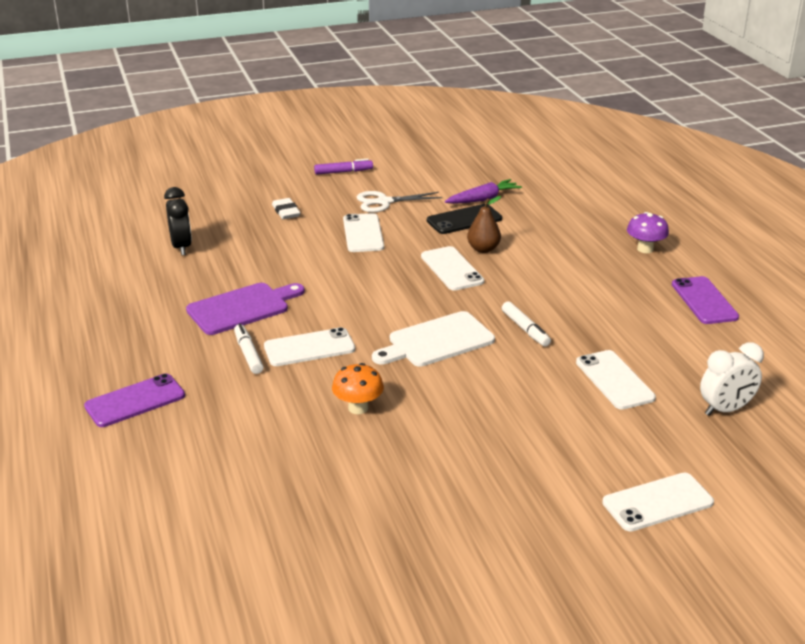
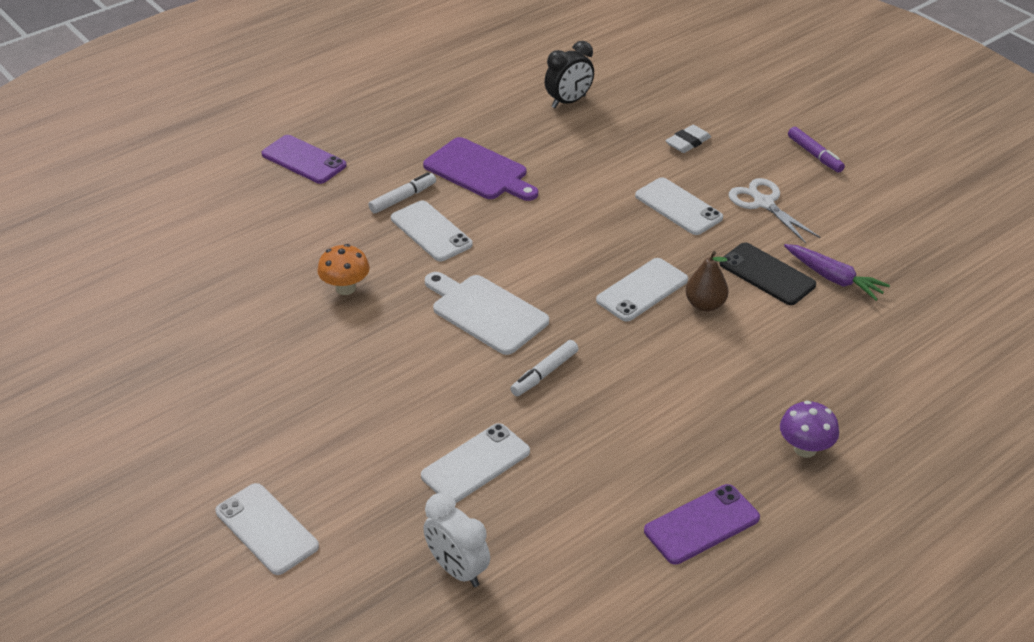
camera: 70 degrees right, 10 degrees up
(363, 233) = (678, 207): white phone -> white phone turned 75 degrees clockwise

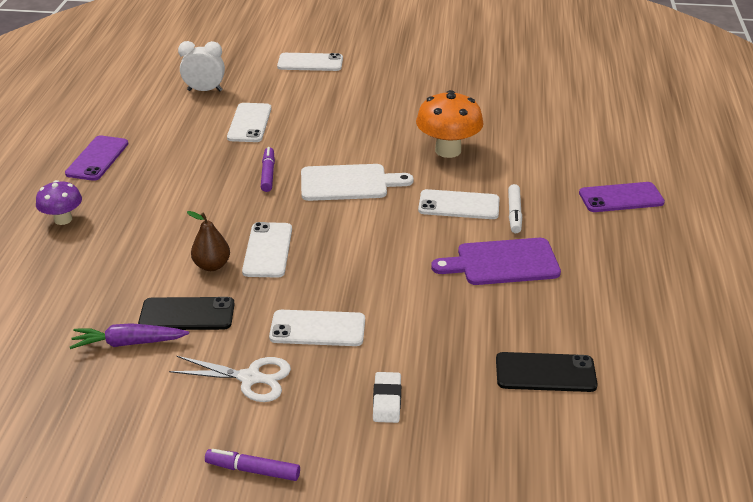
camera: 135 degrees right, 5 degrees down
(345, 288) = (448, 150): orange mushroom -> orange mushroom, size x1.64
(544, 373) = (268, 174): white marker -> purple marker
(568, 102) = (545, 373): black clock -> black phone

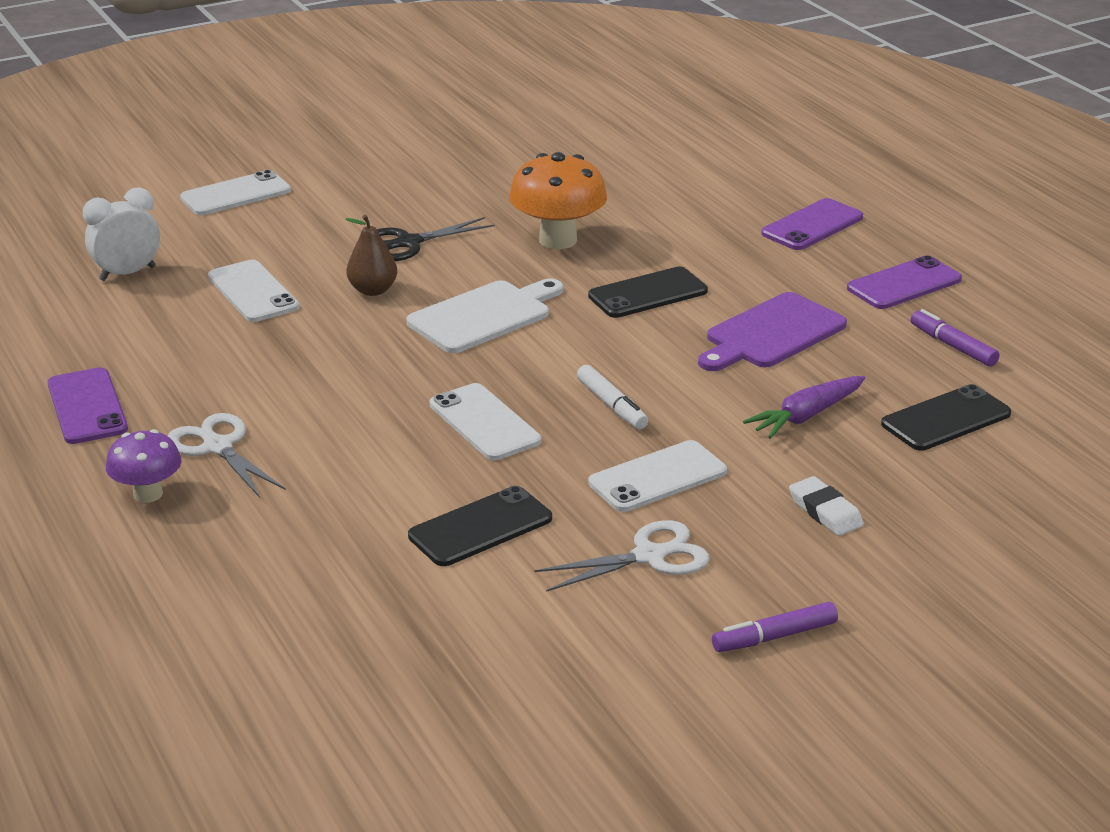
camera: 35 degrees left, 5 degrees down
(125, 207) = (218, 447): none -> white scissors
(128, 343) = (450, 586): purple carrot -> purple carrot (806, 416)
(212, 265) = (437, 465): brown pear -> brown pear (373, 290)
(268, 174) = (364, 341): purple marker -> purple marker (952, 346)
(363, 122) = (408, 243): none -> black scissors
(459, 205) = (647, 293): white phone -> black phone
(514, 213) = (720, 280): white marker -> white marker (612, 405)
(635, 263) = (904, 284): none -> purple phone

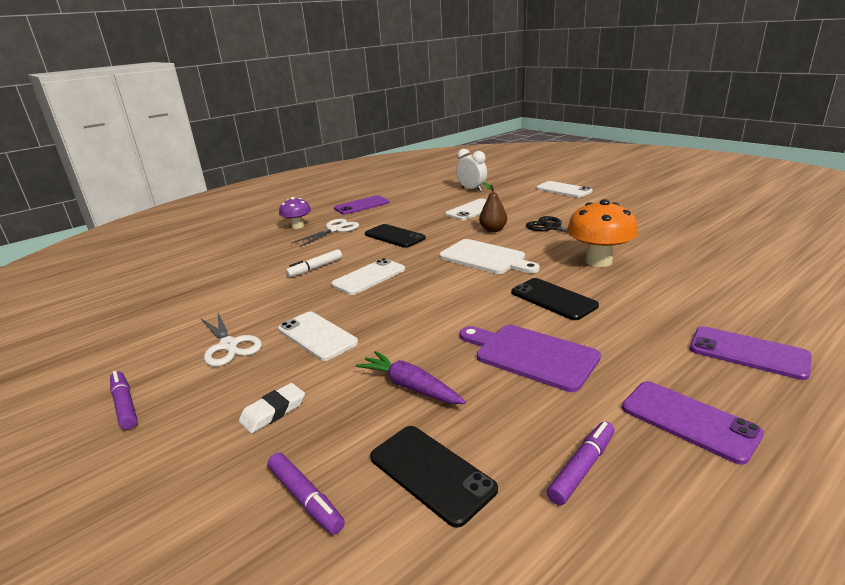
camera: 80 degrees right, 5 degrees down
(480, 527) = (266, 293): black phone -> black phone (394, 236)
(612, 405) = (399, 309): white marker -> white marker (315, 268)
(967, 489) = (305, 498): none -> purple marker

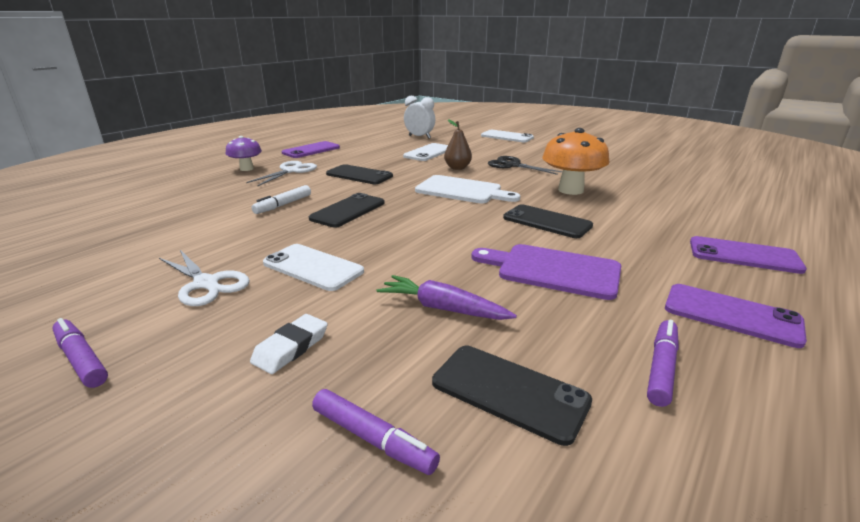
camera: 15 degrees left, 0 degrees up
(369, 277) = (348, 211): white phone -> black phone

